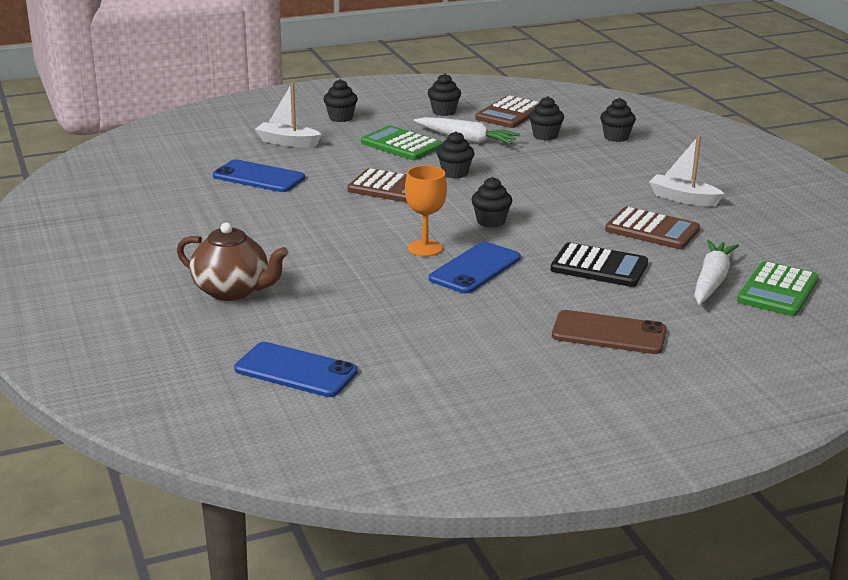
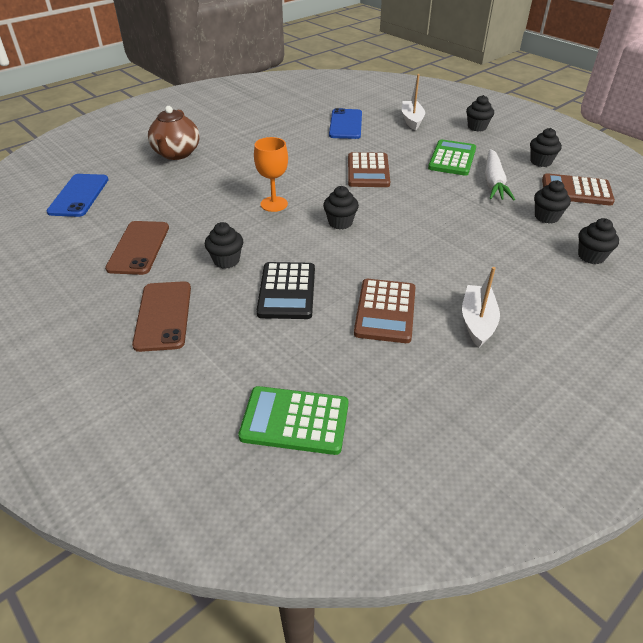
camera: 70 degrees right, 15 degrees up
(455, 173) = (420, 190): black cupcake -> black cupcake (226, 260)
(466, 337) = (138, 247): none -> brown phone
(475, 268) = (251, 231): blue phone -> none
(711, 281) = (293, 366): white carrot -> none

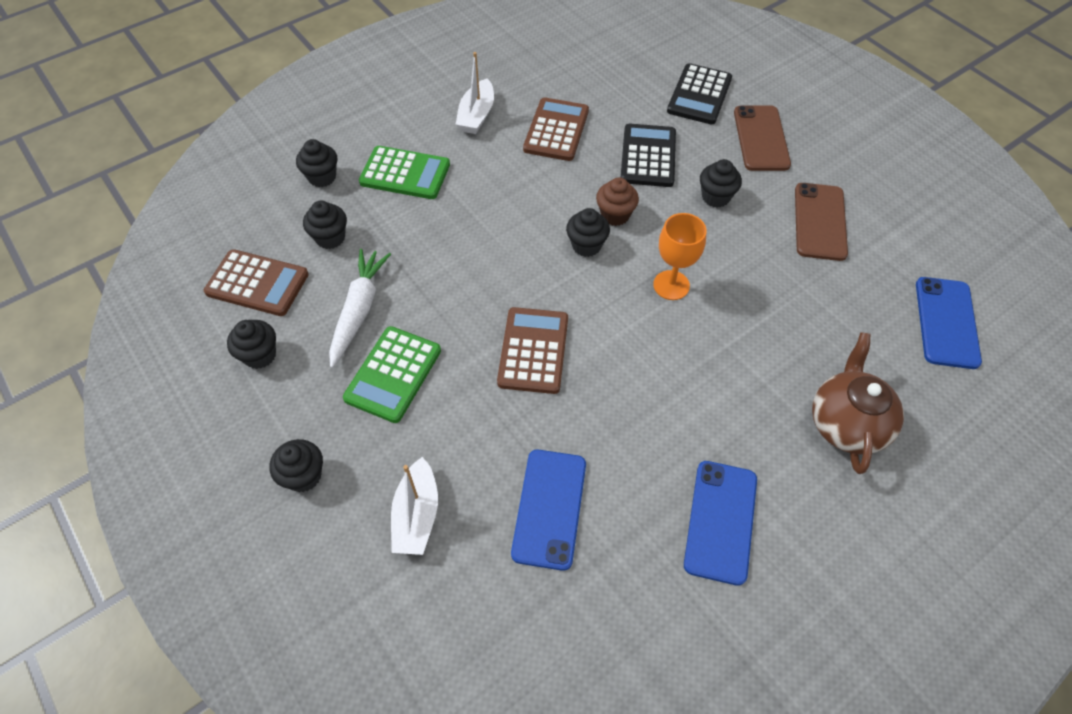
camera: 175 degrees left, 15 degrees up
(220, 363) = (699, 95): none -> black calculator
(258, 124) = (721, 521): none -> blue phone
(295, 420) = (638, 54): green calculator -> green calculator (405, 174)
(318, 243) = (615, 215): none -> brown cupcake

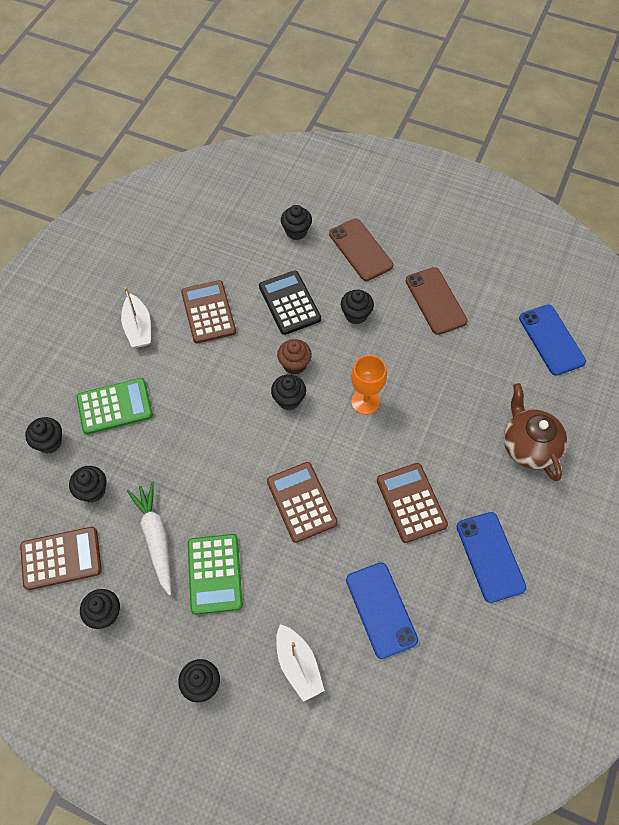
camera: 30 degrees left, 5 degrees up
(659, 413) = (411, 502): none -> brown calculator
(699, 95) = (296, 231): black calculator -> black cupcake

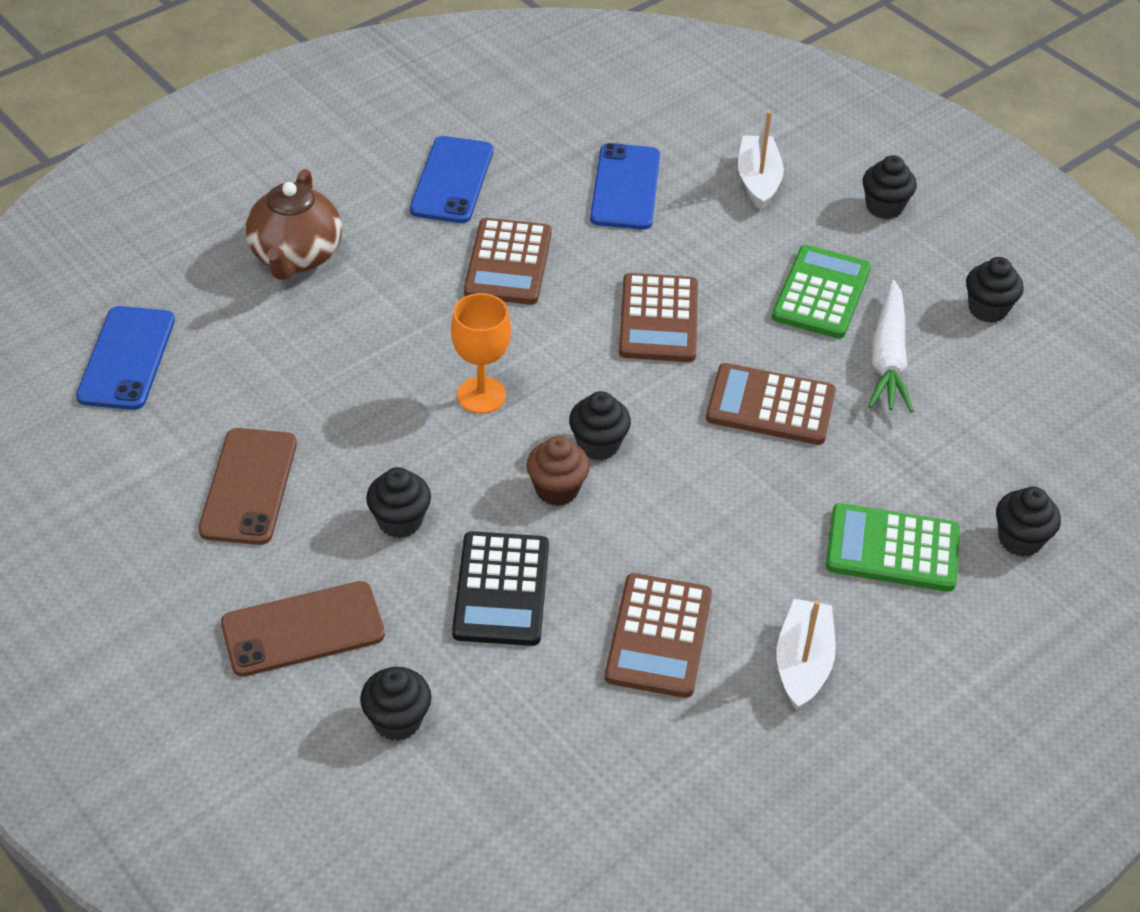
camera: 155 degrees left, 15 degrees down
(61, 558) = (1035, 387): brown calculator -> brown calculator (770, 405)
(93, 491) = (965, 448): black cupcake -> none
(360, 250) = (303, 629): brown phone -> brown phone turned 75 degrees clockwise

